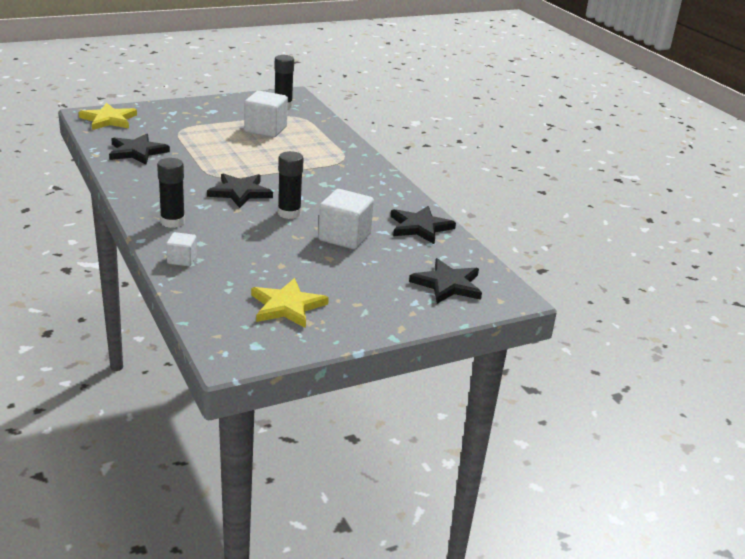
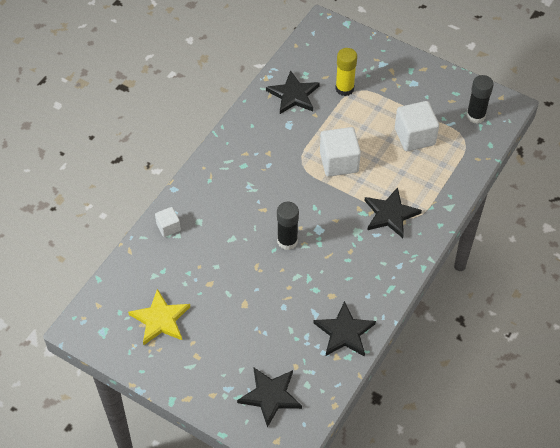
camera: 60 degrees right, 25 degrees up
(108, 120) = (327, 42): yellow star -> none
(170, 133) = (344, 89): none -> yellow glue stick
(172, 222) = (212, 187): black glue stick -> none
(240, 192) = (291, 193): black star -> black star (390, 214)
(344, 237) = (283, 295): white cube -> white cube (339, 162)

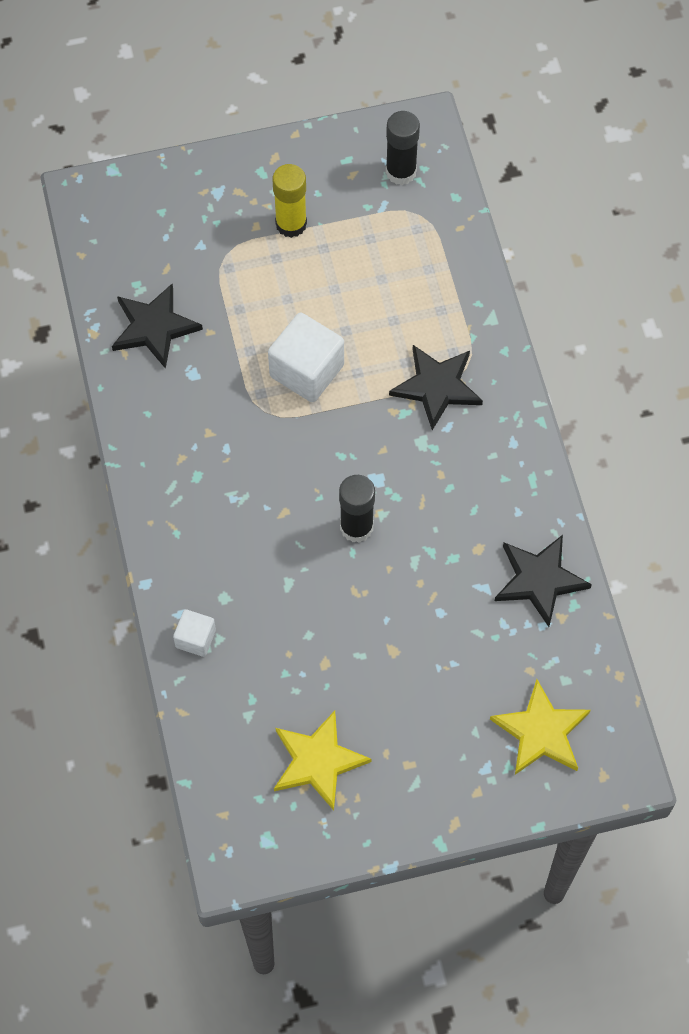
camera: 45 degrees left, 10 degrees up
(270, 396) = (541, 732): black star -> yellow star
(344, 89) = (208, 265): yellow glue stick -> yellow glue stick (291, 224)
(414, 136) = (359, 260): white cube -> none

